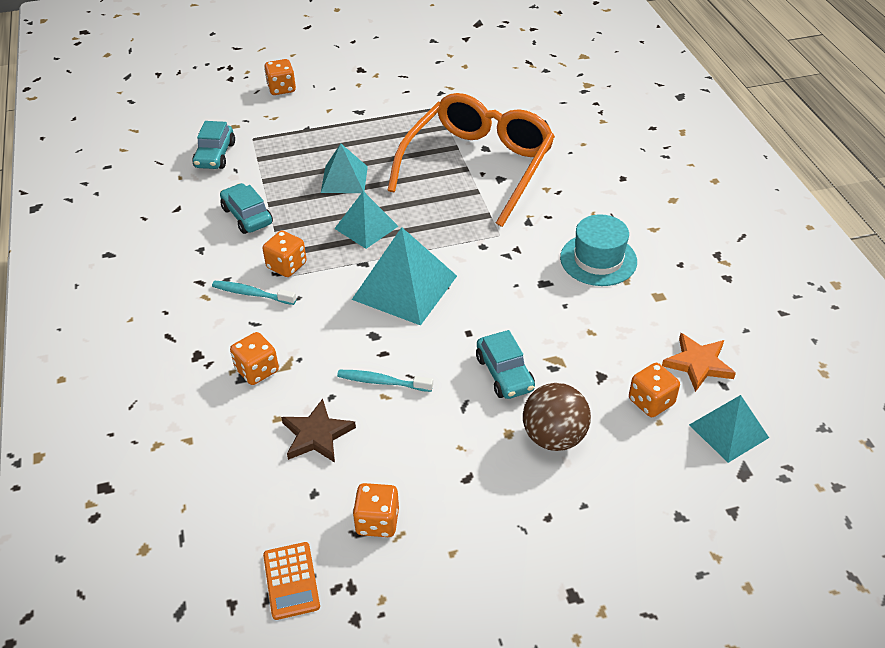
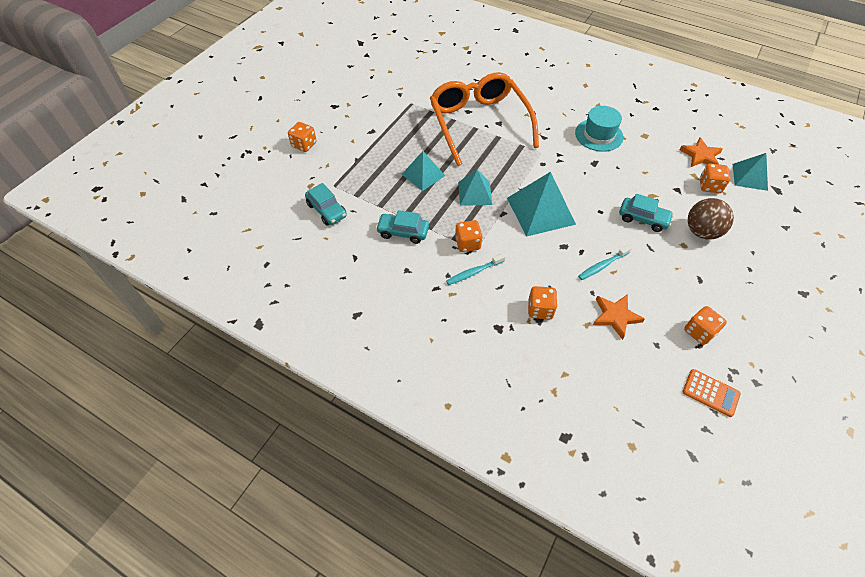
camera: 45 degrees left, 10 degrees up
(316, 435) = (615, 316): brown star -> orange star

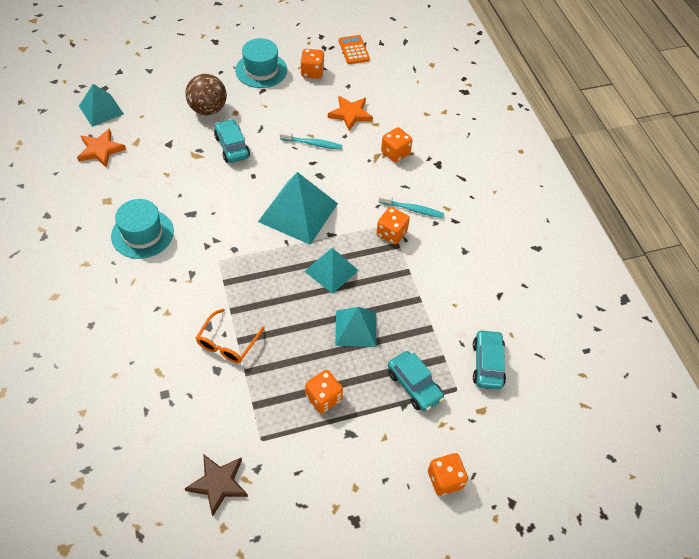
camera: 140 degrees left, 0 degrees up
(403, 232) = (435, 285): turquoise car -> turquoise car (414, 385)
(410, 80) = (218, 484): none -> brown star
(479, 123) = (228, 342): orange glasses -> orange glasses, size x0.42
(709, 186) = (142, 127): orange dice -> orange dice (323, 398)
(731, 297) = (261, 70): none -> turquoise hat

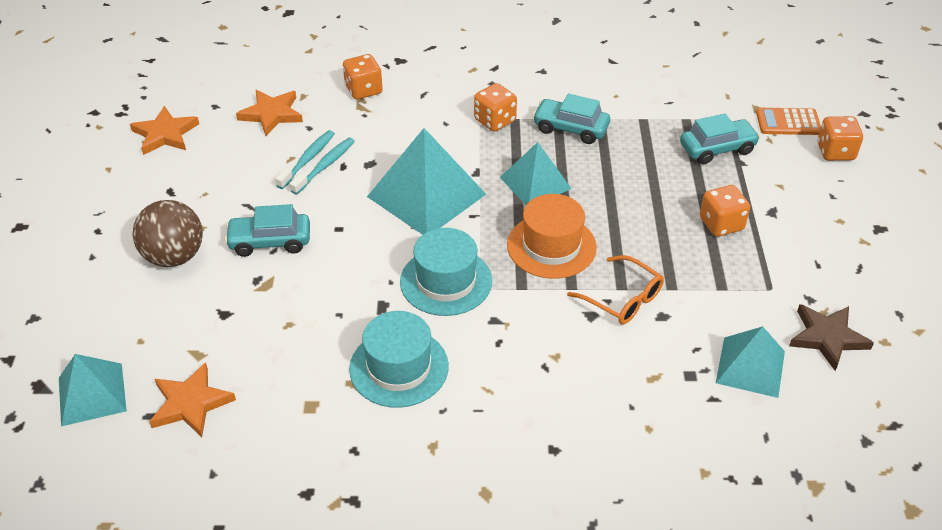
camera: 70 degrees left, 10 degrees down
(261, 70) = (125, 185): turquoise hat -> turquoise hat (446, 281)
(268, 292) = (551, 246): none -> orange hat
(312, 72) = (165, 134): orange dice -> orange star
(354, 50) = (147, 87): orange calculator -> orange calculator (788, 122)
(356, 328) = (628, 178): turquoise pyramid -> turquoise pyramid (750, 366)
(413, 209) = (464, 96): turquoise toothbrush -> turquoise toothbrush (325, 166)
(487, 364) = (700, 90): turquoise car -> turquoise car (570, 128)

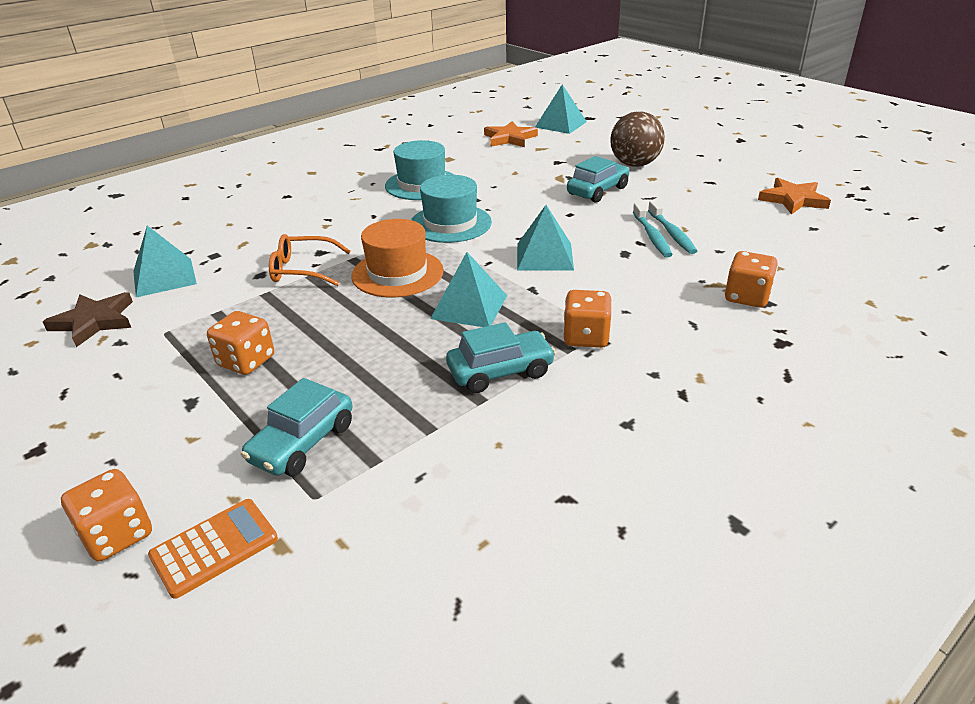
camera: 140 degrees right, 10 degrees down
(271, 114) = (765, 243): orange star -> none
(426, 195) = (544, 256): turquoise pyramid -> turquoise pyramid, size x0.62

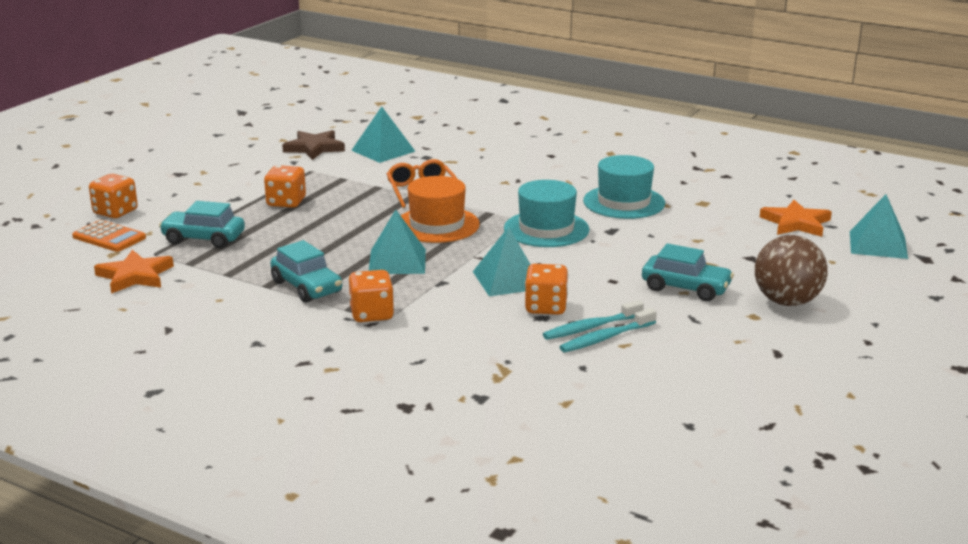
camera: 70 degrees right, 10 degrees down
(747, 297) = (485, 386): orange dice -> orange dice (546, 307)
(793, 199) = (768, 411): orange star -> orange star (135, 276)

